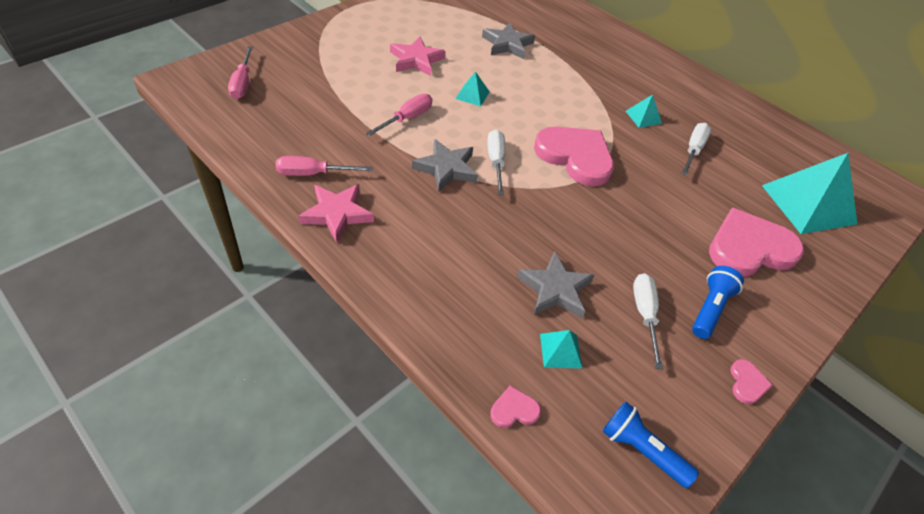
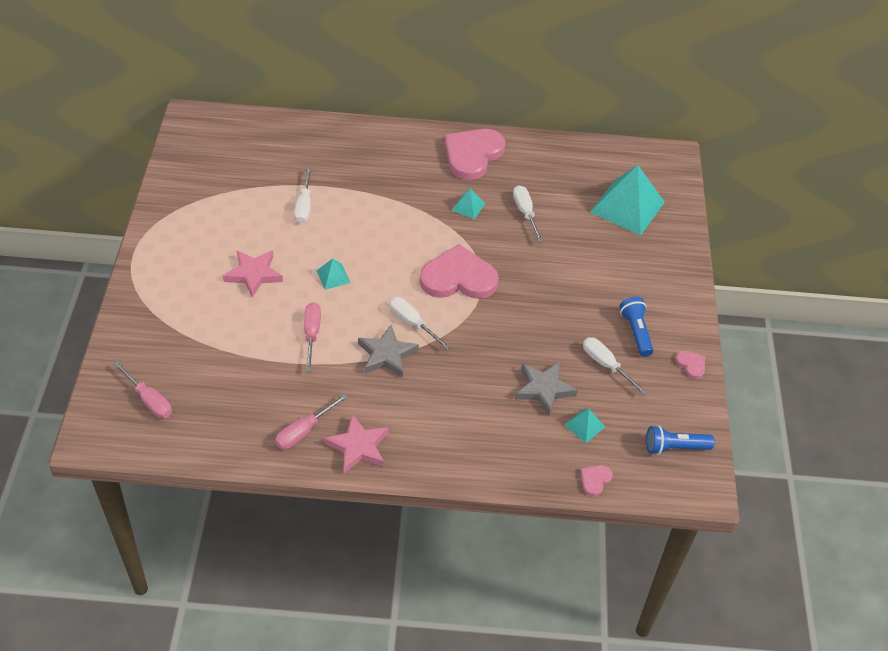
camera: 40 degrees left, 0 degrees up
(507, 44) = (304, 206): grey star -> white screwdriver
(749, 248) = (622, 269): pink heart -> pink heart (472, 155)

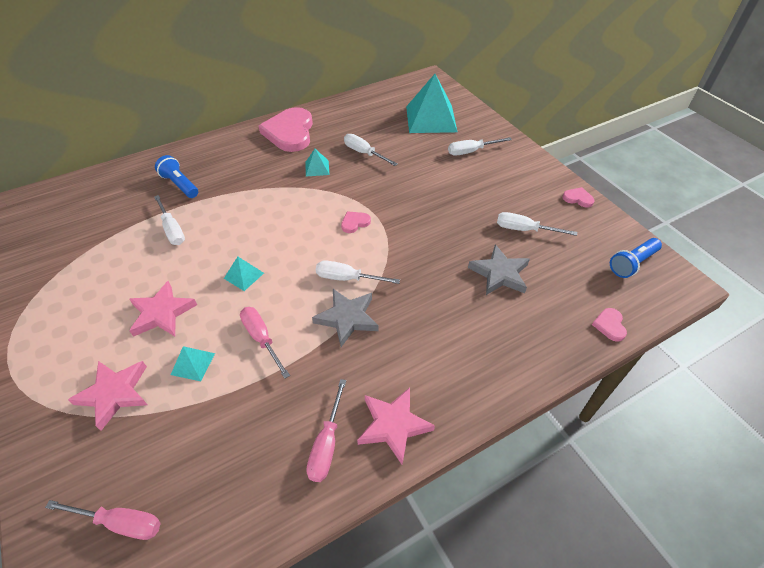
camera: 30 degrees left, 0 degrees up
(189, 317) = (114, 393): none -> pink star
(458, 278) = (355, 223): pink heart -> pink heart, size x0.42
(584, 425) = (557, 285): turquoise pyramid -> turquoise pyramid (193, 364)
(633, 263) = (471, 151): none -> white screwdriver
(636, 332) = (519, 195): blue flashlight -> blue flashlight (180, 184)

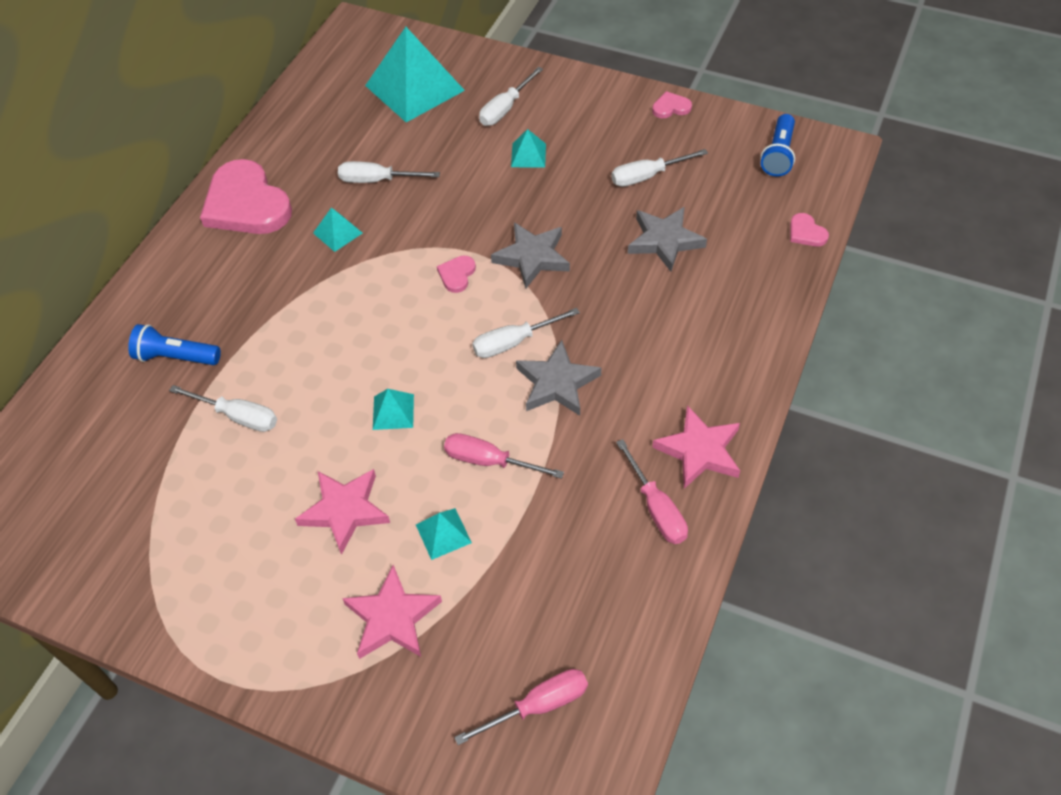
camera: 35 degrees left, 5 degrees up
(407, 237) = (532, 257): none -> grey star
(460, 181) = (528, 155): none -> turquoise pyramid

